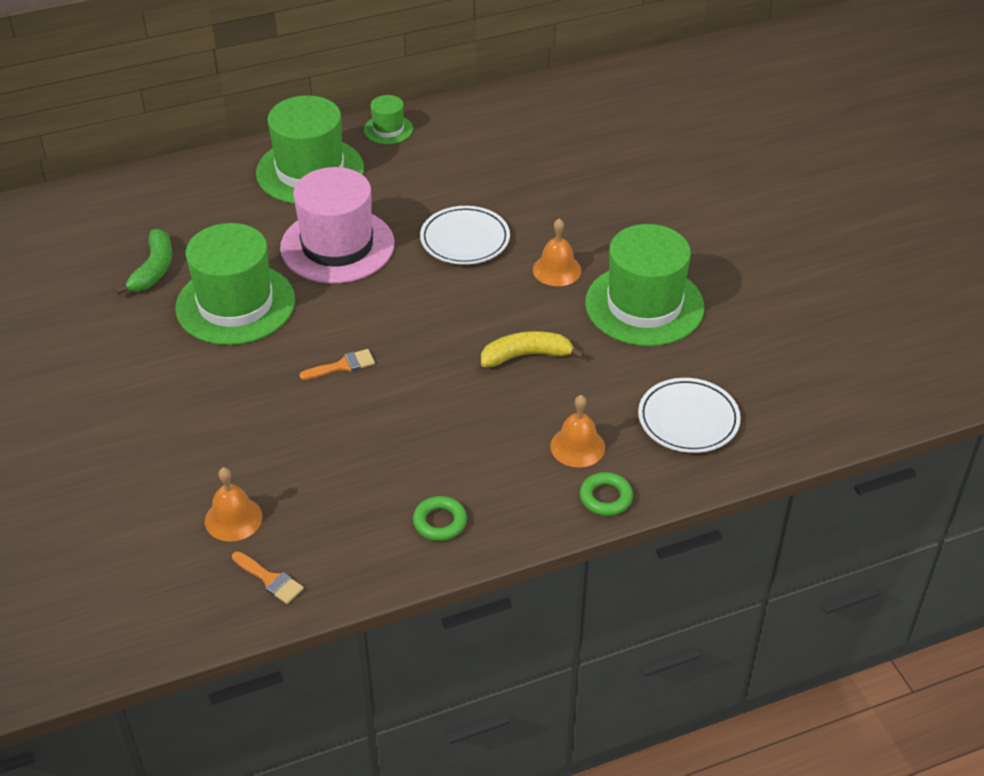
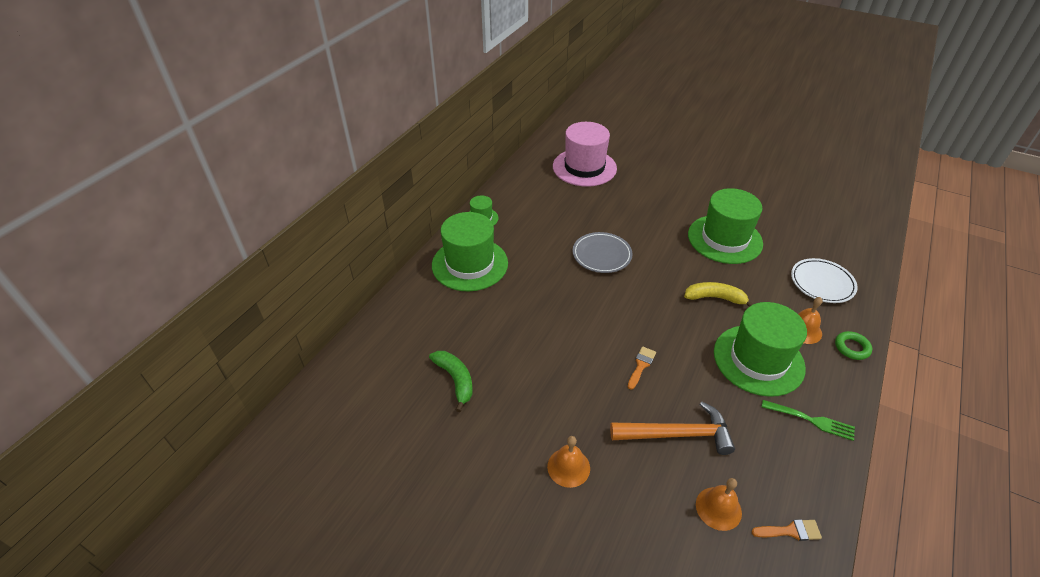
camera: 40 degrees left, 0 degrees up
(235, 304) = (534, 369): green hat -> green hat (758, 360)
(287, 442) = (677, 434): none -> orange hammer
(337, 246) = (543, 298): pink hat -> pink hat (584, 167)
(440, 522) = (811, 420): green ring -> green fork
(465, 240) = (601, 255): white plate -> grey plate
(526, 355) = (715, 298): yellow banana -> yellow banana turned 60 degrees clockwise
(557, 270) = (664, 245): orange bell -> orange bell (568, 467)

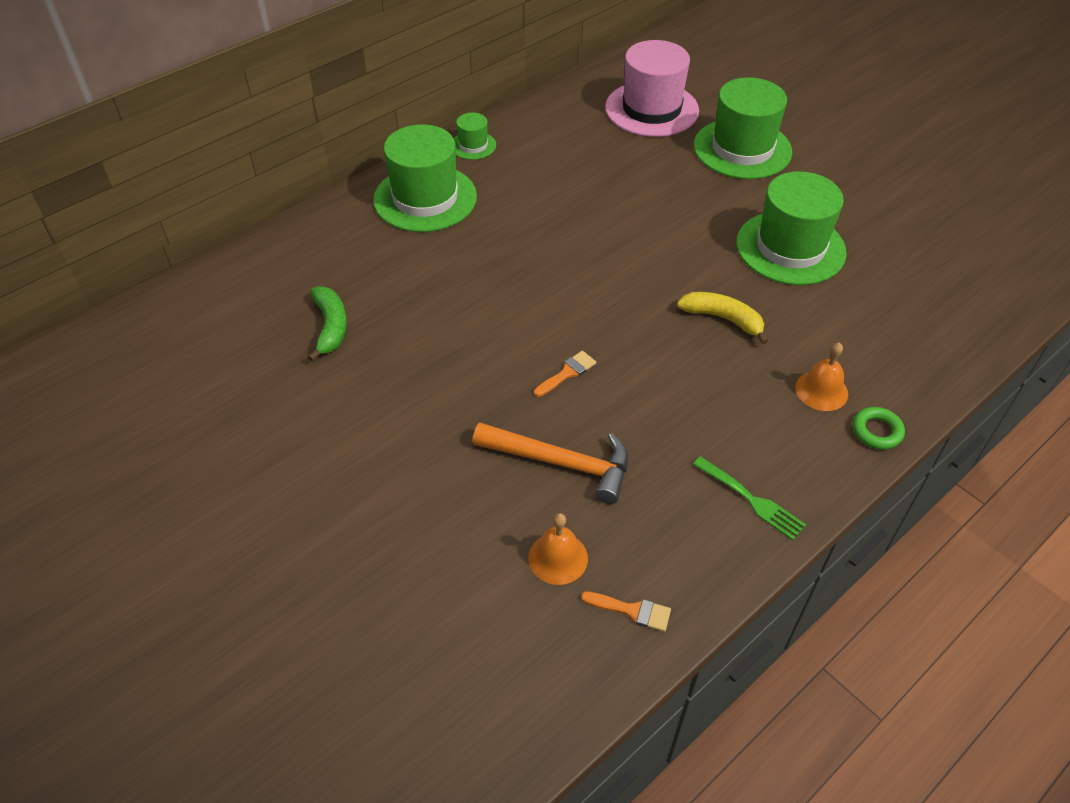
camera: 20 degrees right, 5 degrees up
(568, 467) = (405, 458): orange bell -> none
(601, 255) = (602, 227): grey plate -> none
(758, 360) = (730, 409): green hat -> green hat (742, 149)
(822, 283) = (894, 339): white plate -> none

